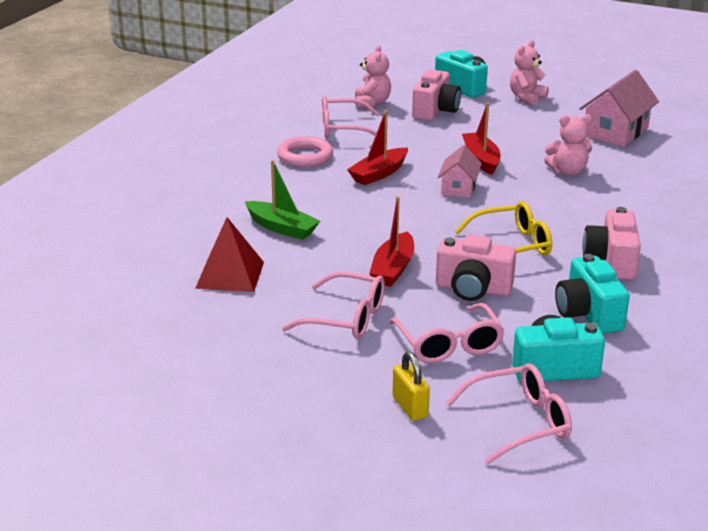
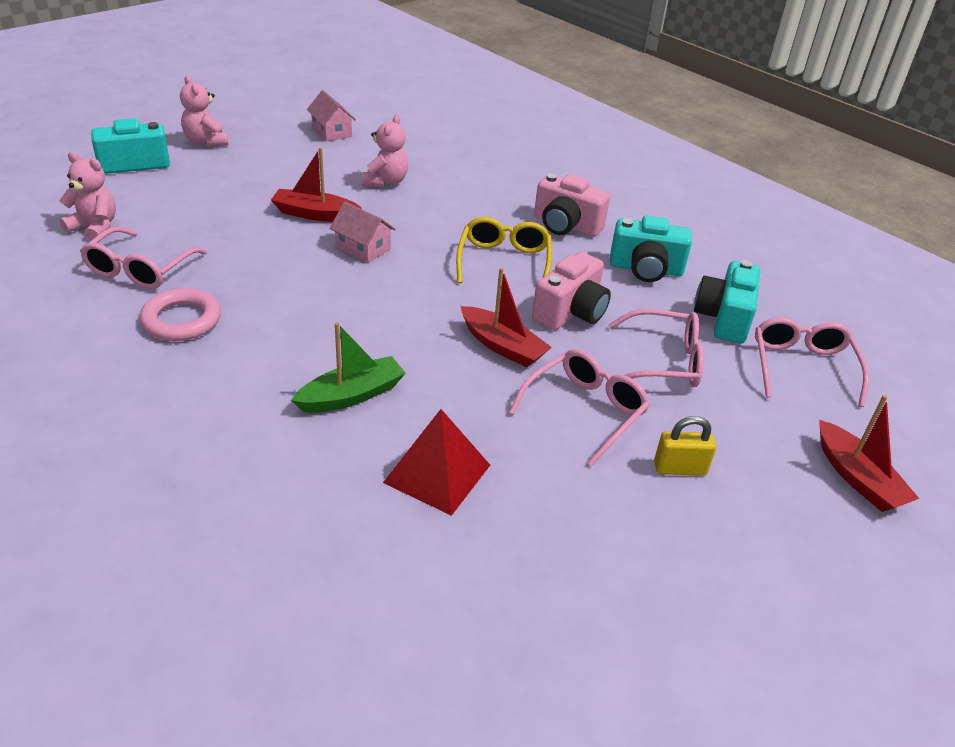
camera: 70 degrees left, 10 degrees up
(379, 174) = (283, 284): red boat -> red boat (857, 478)
(410, 407) = (763, 422): yellow padlock -> yellow padlock (679, 468)
(435, 111) = (170, 198): pink camera -> none
(616, 132) = (332, 131): pink house -> pink house, size x0.61

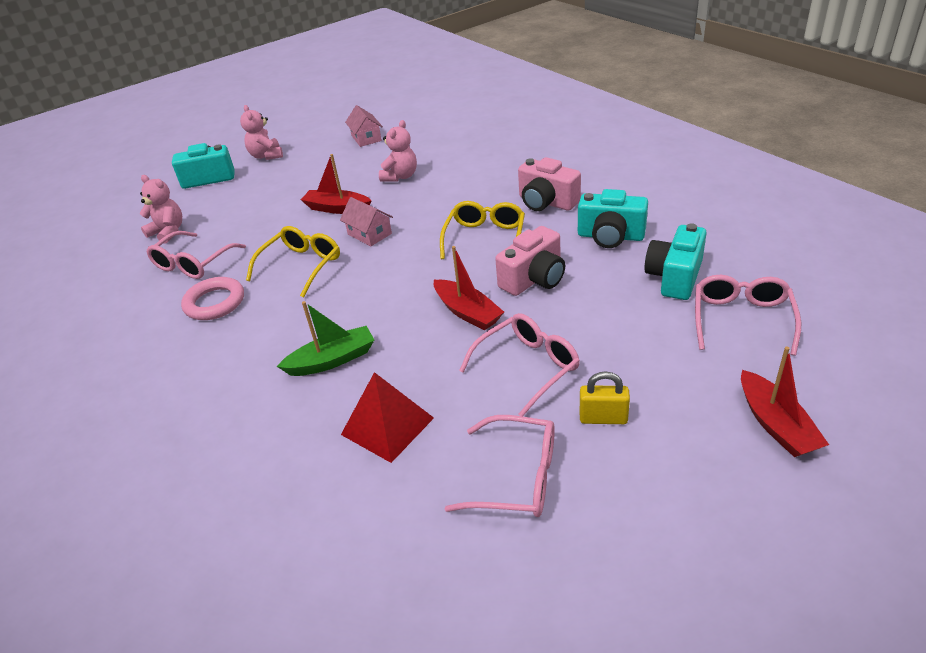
camera: 15 degrees right, 0 degrees up
(285, 281) = (301, 266): none -> yellow glasses
(664, 361) = (610, 319): pink glasses -> pink glasses (517, 477)

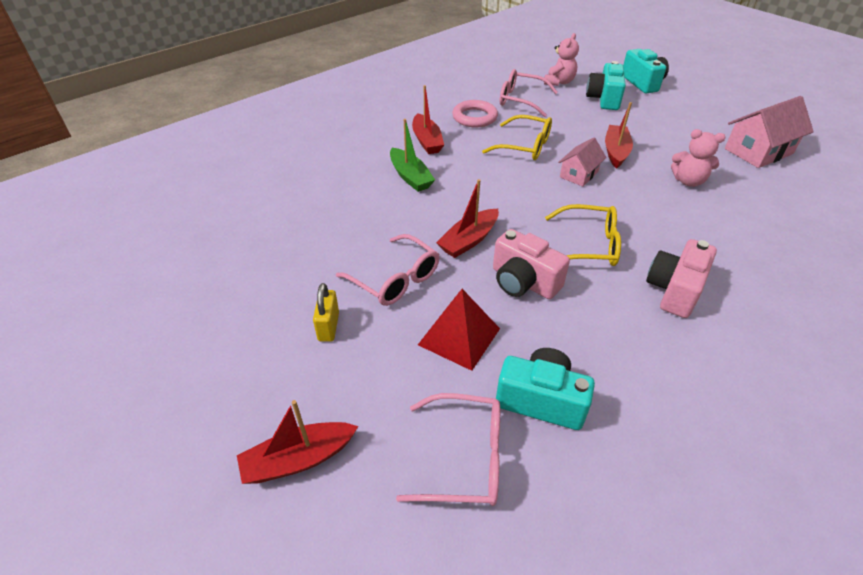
camera: 80 degrees right, 5 degrees up
(252, 346) = (427, 141): none -> red boat
(266, 156) = (693, 102): pink teddy bear -> none
(366, 138) = (758, 151): pink house -> pink house, size x1.65
(387, 426) = (339, 210): red pyramid -> red pyramid (459, 336)
(517, 477) = (277, 276): pink glasses -> none
(610, 236) = (615, 345): turquoise camera -> turquoise camera (604, 99)

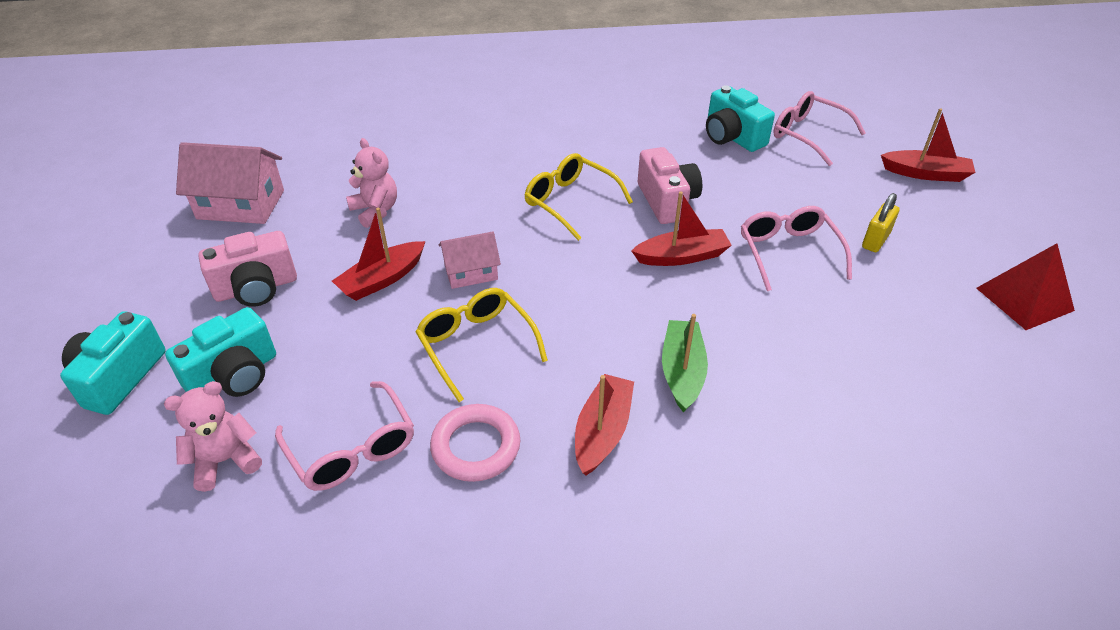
camera: 145 degrees left, 0 degrees up
(459, 336) = (761, 189): red pyramid -> red pyramid (1024, 299)
(674, 290) = (551, 146): pink camera -> pink camera (256, 288)

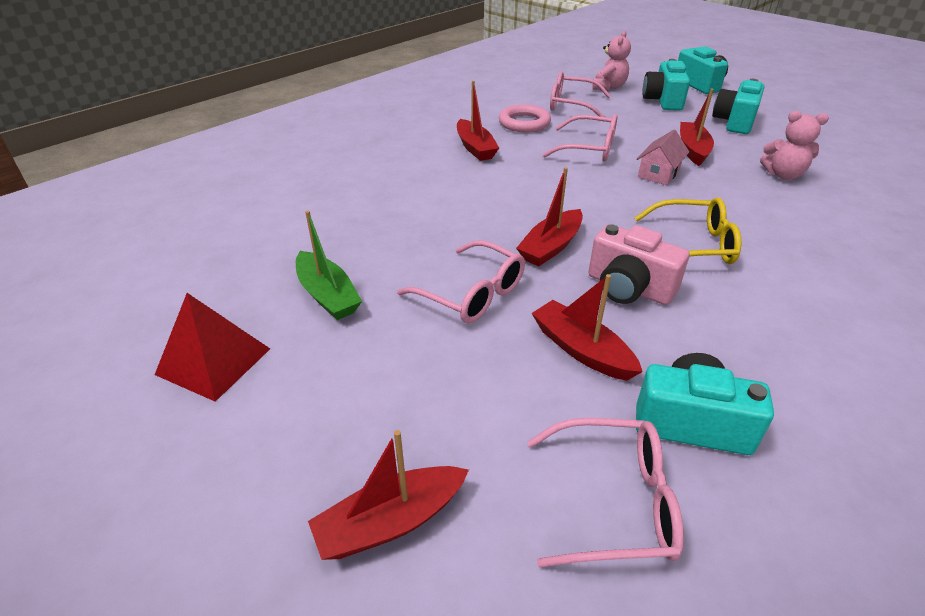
camera: 140 degrees right, 5 degrees down
(241, 204) = (848, 143): pink house -> none
(256, 288) = (734, 122): pink camera -> turquoise camera
(476, 345) = (589, 149): yellow glasses -> pink glasses
(682, 372) = (464, 184): green boat -> green boat (327, 295)
(749, 187) = (581, 350): none -> red boat
(875, 240) = (399, 352): yellow padlock -> none

